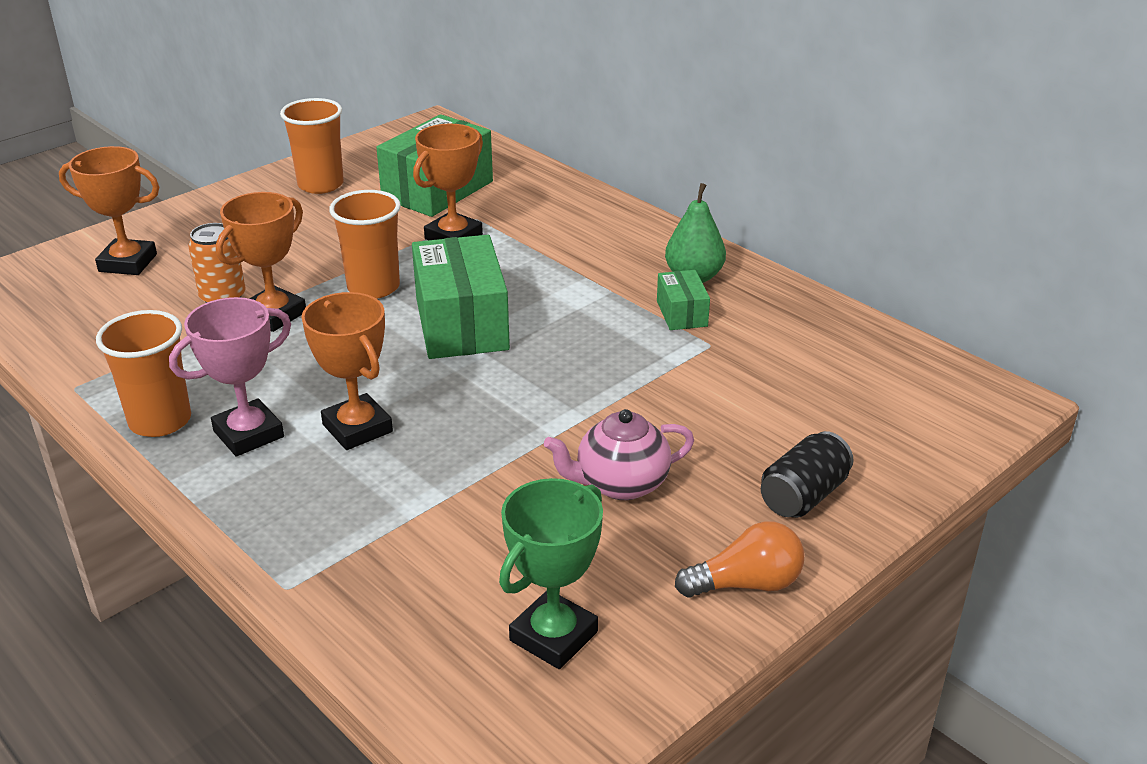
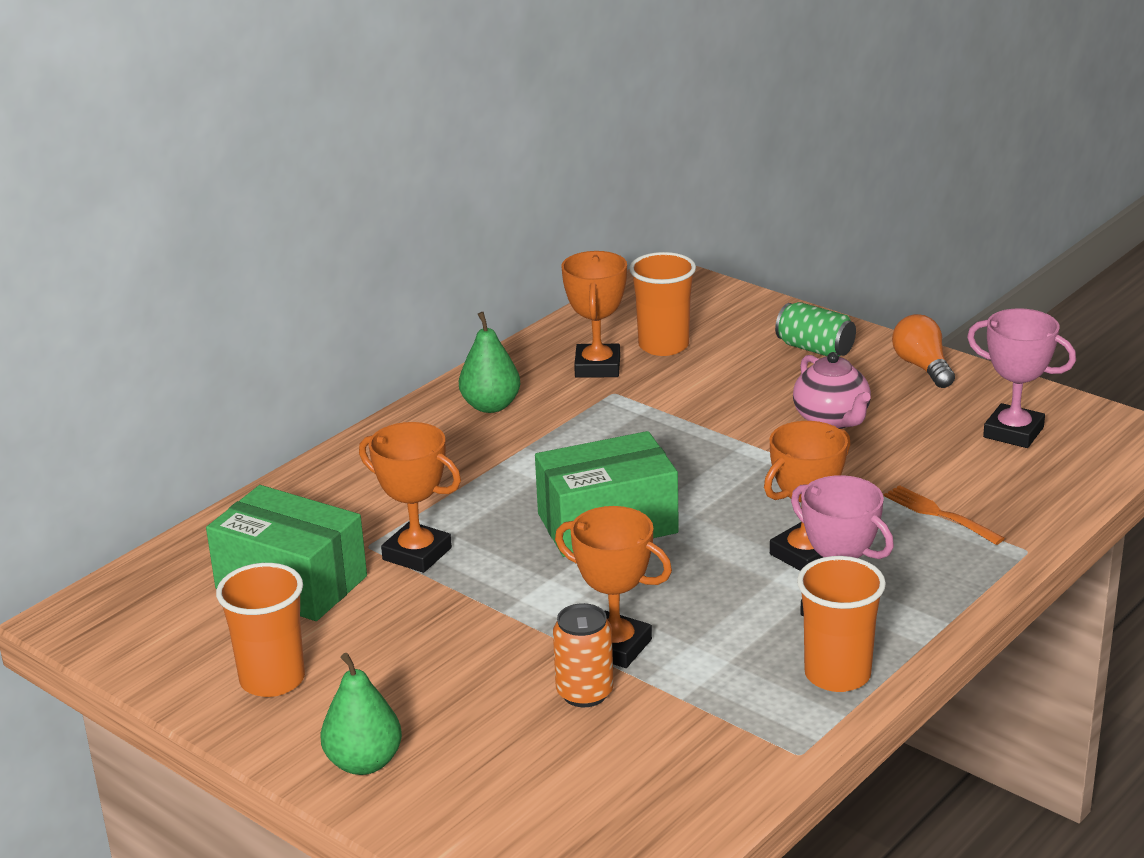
camera: 95 degrees left, 5 degrees down
(128, 263) = (511, 796): orange trophy -> orange trophy (597, 367)
(206, 214) = (364, 762): none -> green pear
(373, 287) = (542, 590): orange cup -> orange cup (663, 346)
(389, 533) = (940, 514): none -> orange fork
(553, 636) = (1013, 432): green trophy -> pink trophy
(682, 313) = (562, 408): green box -> none
(803, 496) = (815, 349): black can -> green can

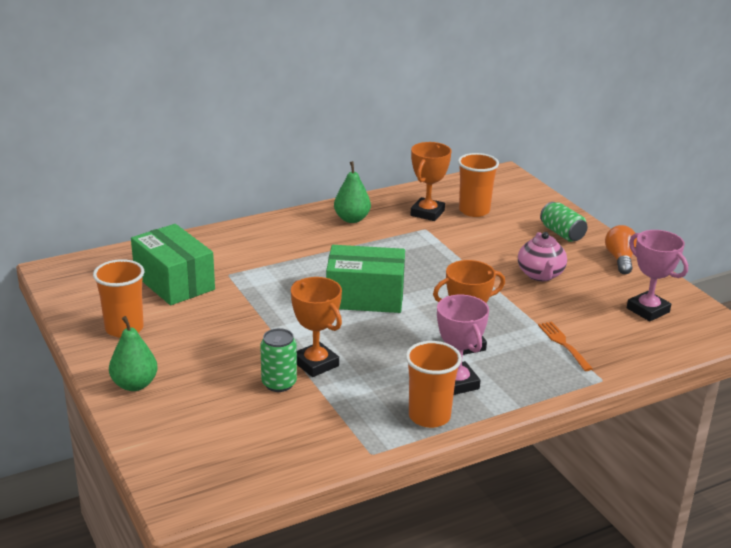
camera: 20 degrees right, 0 degrees up
(417, 554) = (250, 285): orange trophy -> none
(584, 693) = (279, 383): orange can -> green can

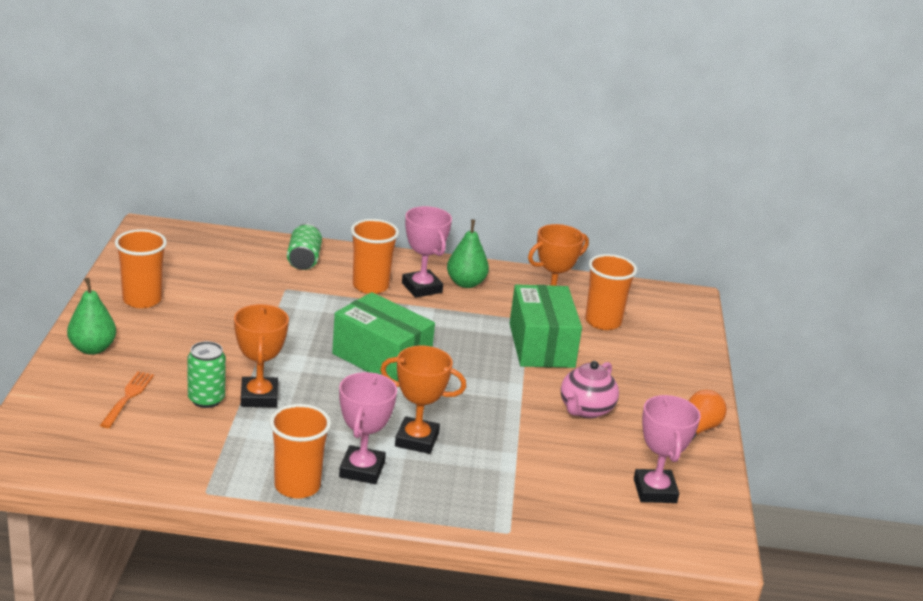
camera: 30 degrees right, 0 degrees up
(174, 282) = (231, 277): green box -> green box (541, 345)
(288, 247) = (370, 286): none -> orange cup
(326, 234) = (422, 288): none -> pink trophy
(562, 233) = (668, 380): green can -> green can (304, 260)
(564, 344) = (516, 483): orange fork -> orange fork (127, 398)

